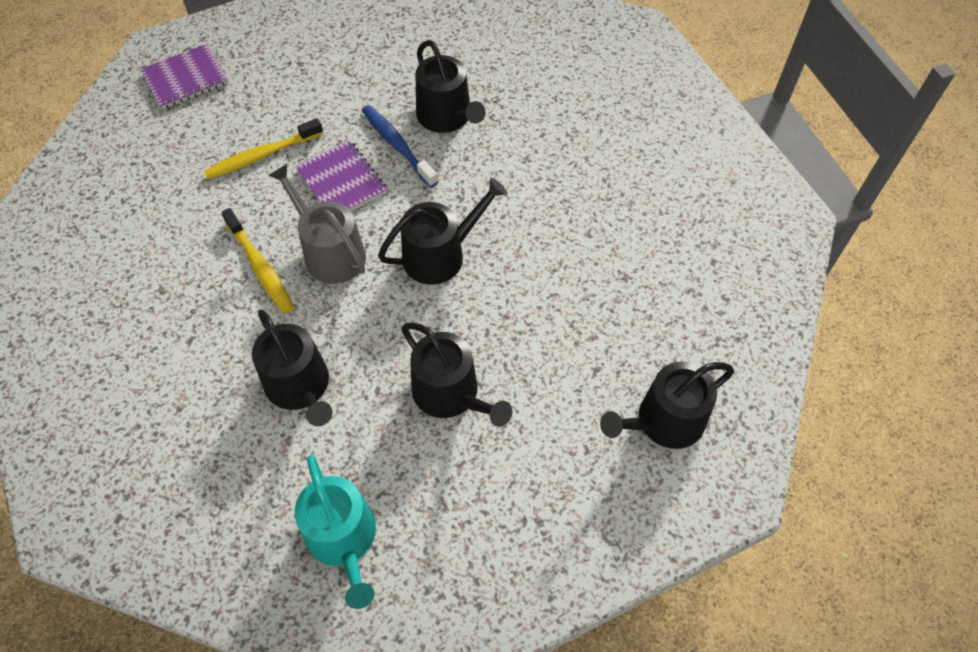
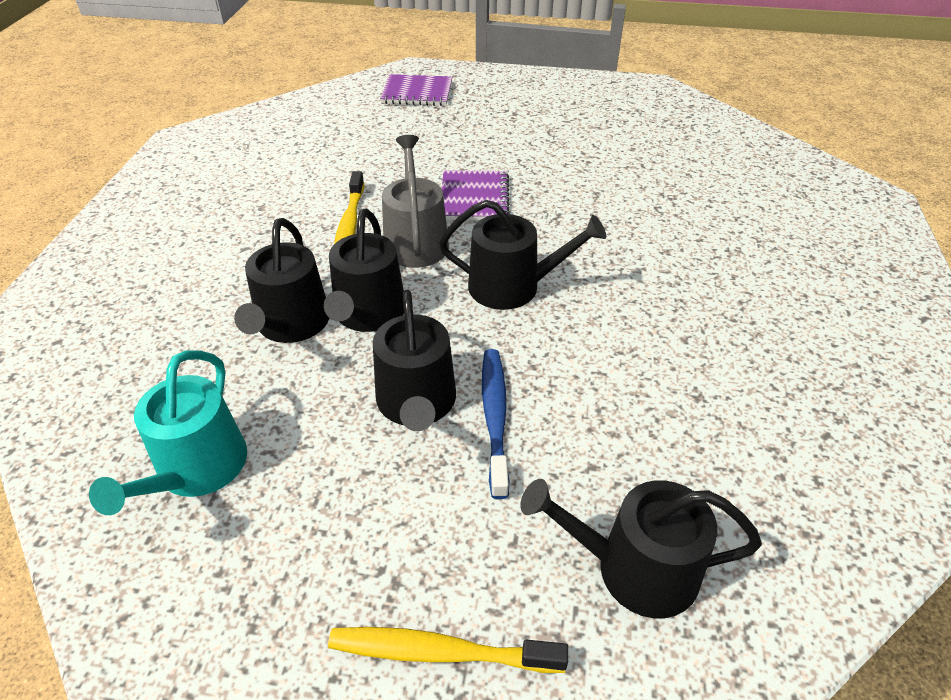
camera: 35 degrees right, 15 degrees down
(262, 155) = (426, 157): yellow toothbrush -> yellow toothbrush (440, 652)
(397, 145) = (547, 193): blue toothbrush -> blue toothbrush (495, 417)
(447, 117) = (612, 192): black watering can -> black watering can (368, 314)

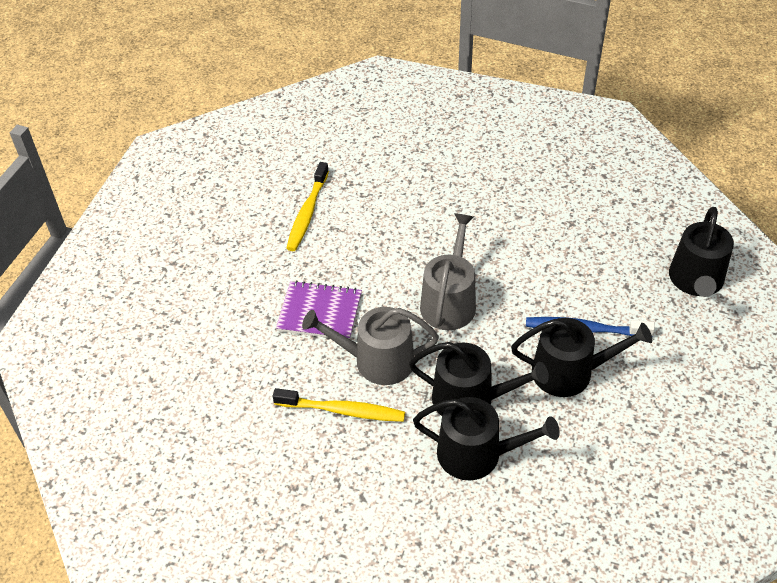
camera: 80 degrees left, 5 degrees up
(196, 470) = (627, 508): turquoise watering can -> none
(417, 92) = (94, 341): purple notebook -> none
(440, 652) = (750, 373): yellow toothbrush -> yellow toothbrush (307, 213)
(513, 287) = (449, 301): black watering can -> grey watering can

